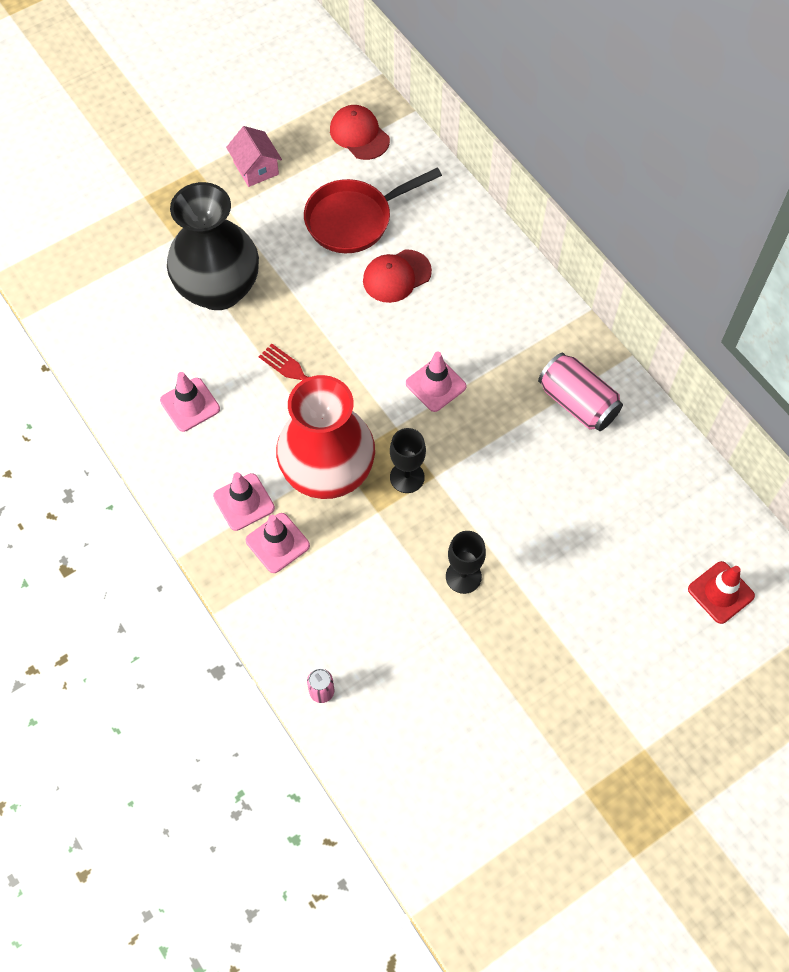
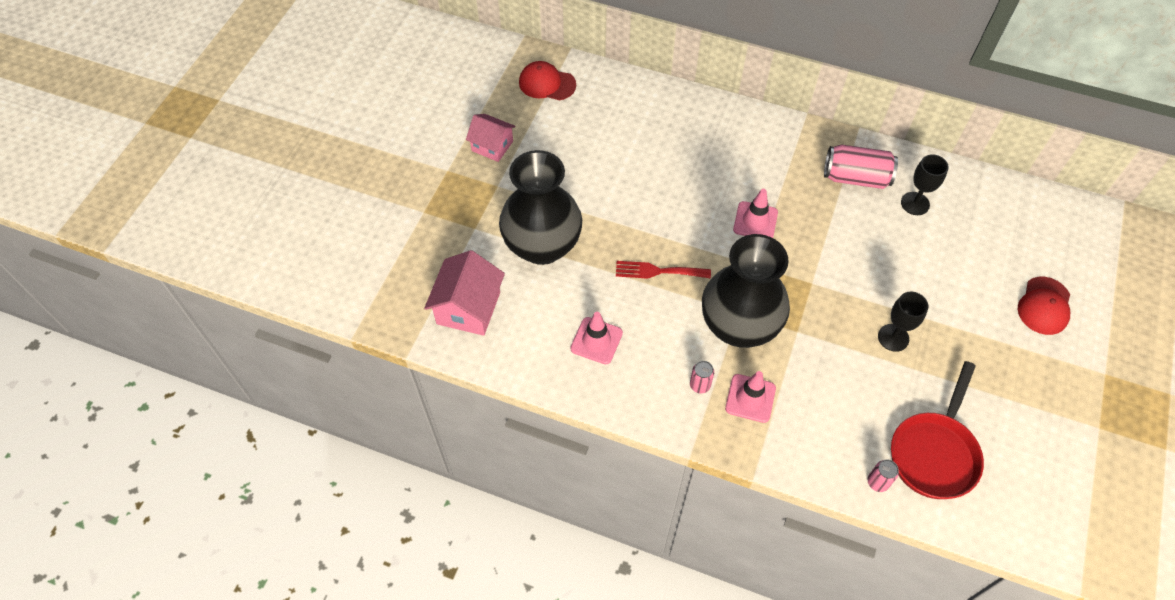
camera: 35 degrees left, 5 degrees down
(108, 307) = (468, 308): none -> pink house
(244, 502) = (700, 385): pink traffic cone -> pink can
(328, 473) = (739, 326): red vase -> black vase
(354, 219) = (596, 142): red pan -> red pan (934, 452)
(396, 276) = (661, 164): red cap -> red cap (1044, 306)
(407, 477) = (794, 295): black goblet -> black goblet (915, 203)
(720, 592) = (1052, 243): red traffic cone -> none

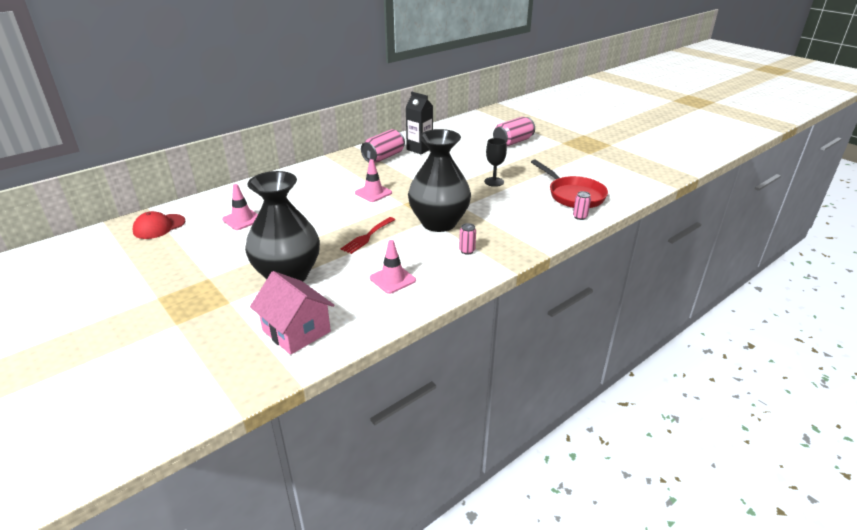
camera: 60 degrees left, 25 degrees down
(492, 146) = (171, 268): pink house -> none
(750, 398) = (492, 236): pink traffic cone -> pink traffic cone (242, 219)
(915, 203) = (419, 149): black goblet -> black carton
(1044, 306) = (513, 142): red cap -> pink can

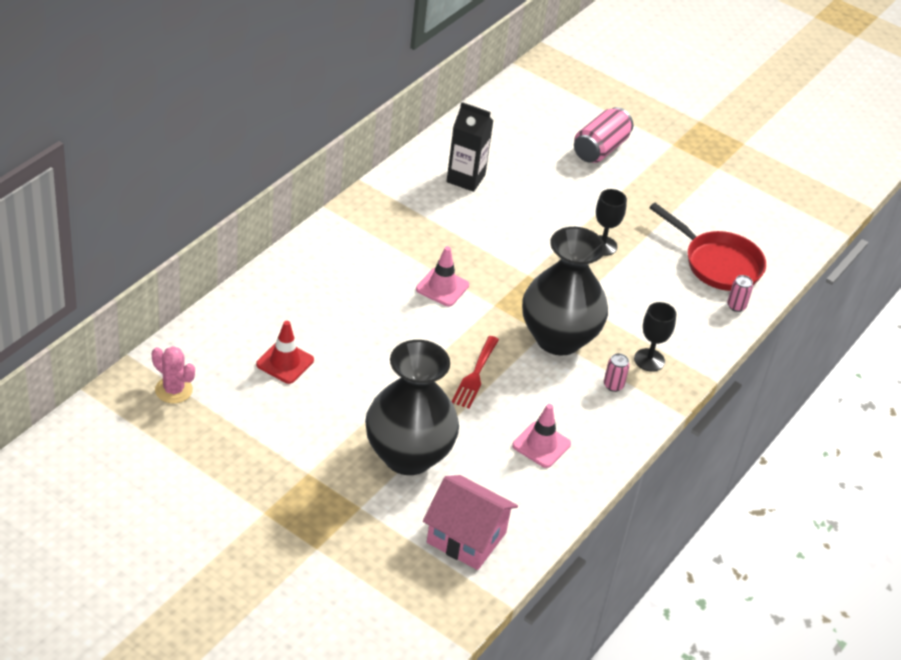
camera: 20 degrees left, 10 degrees up
(159, 226) = (173, 390): red cap -> pink cactus
(242, 219) = (285, 362): pink traffic cone -> red traffic cone
(384, 157) = (419, 203): pink can -> none
(501, 239) = (649, 360): none -> black goblet

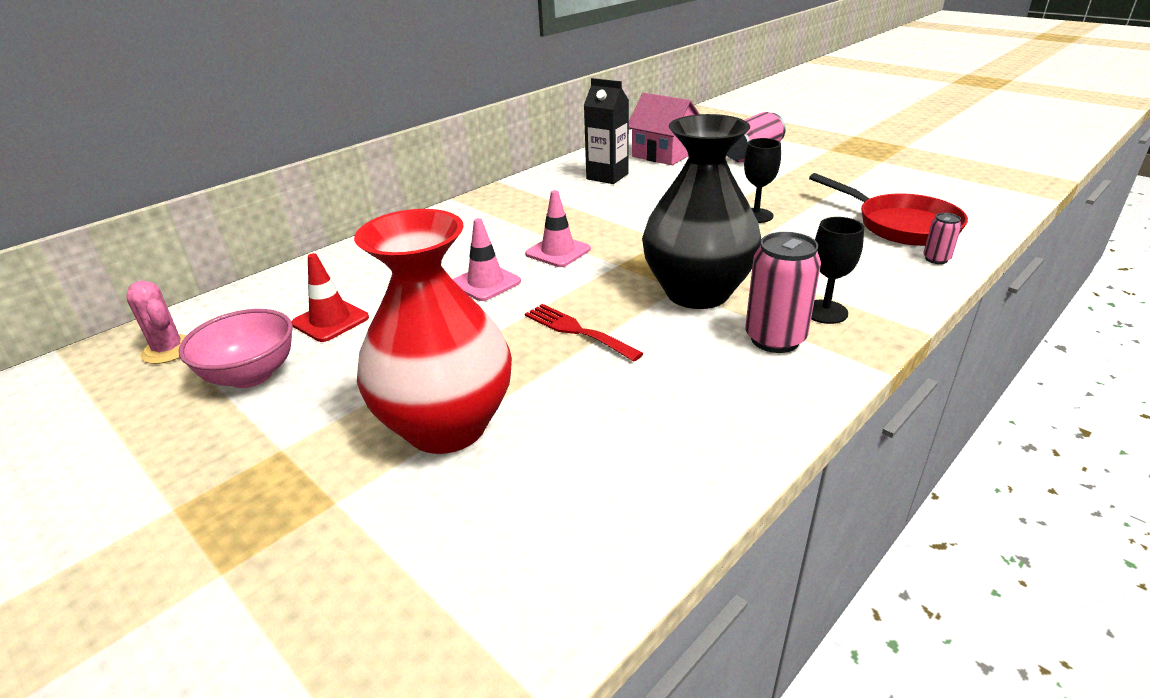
camera: 15 degrees right, 10 degrees down
(253, 414) = (251, 375): none -> pink bowl
(408, 455) = (446, 426): black vase -> red vase
(466, 538) = (500, 559): pink house -> pink house (664, 154)
(475, 375) = (577, 331): red fork -> red fork turned 105 degrees clockwise
(541, 445) = (660, 412): pink traffic cone -> pink traffic cone (486, 283)
(613, 385) = (775, 339): pink can -> pink can, size x1.97

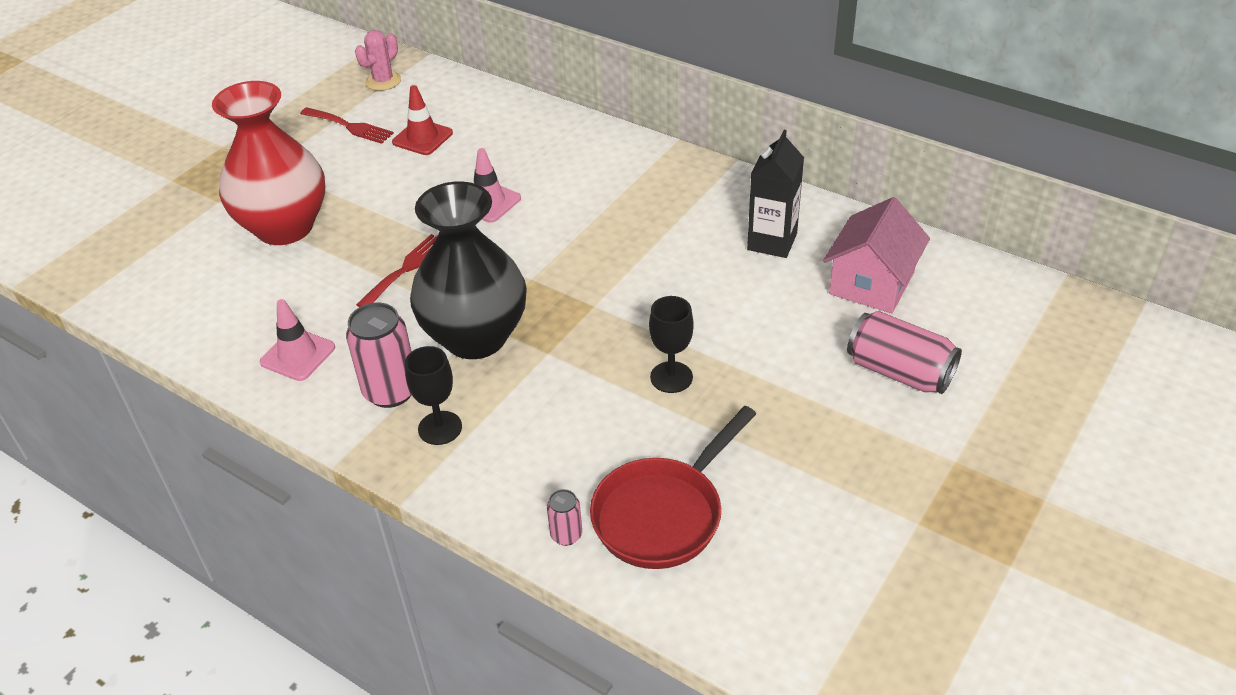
camera: 80 degrees right, 10 degrees up
(251, 375) = (350, 126): pink bowl -> red fork
(558, 252) = (556, 235): pink traffic cone -> pink traffic cone (298, 355)

